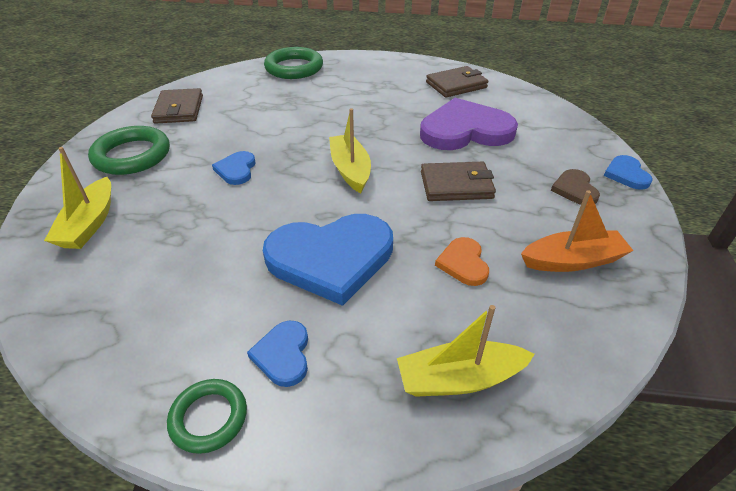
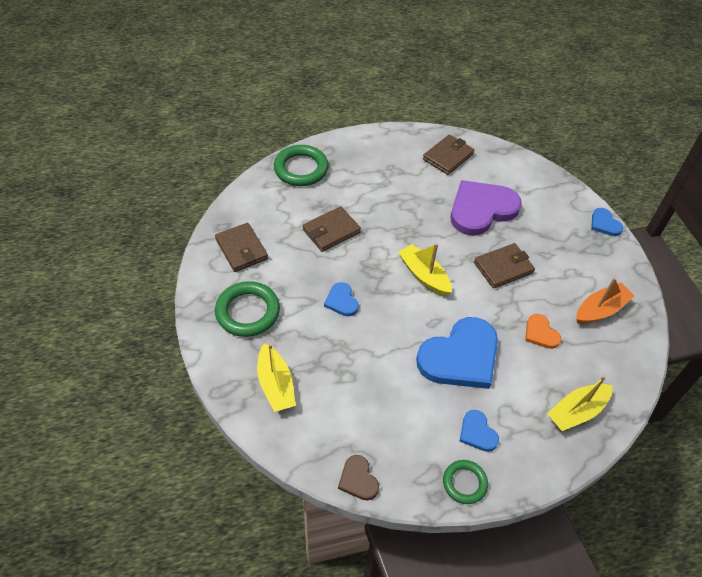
camera: 25 degrees left, 10 degrees up
(280, 114) = (331, 231): none -> brown wallet
(575, 189) = (578, 248): brown heart -> brown heart (358, 479)

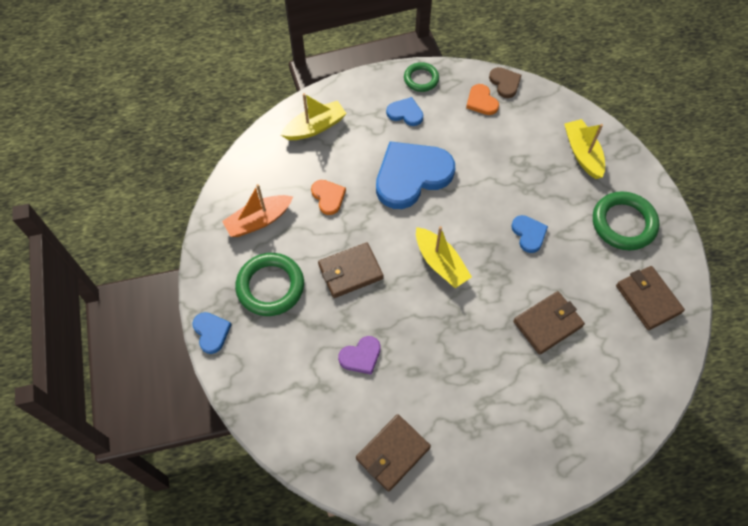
camera: 175 degrees left, 10 degrees up
(301, 169) = (598, 429): green ring -> green ring (270, 286)
(388, 451) = (481, 101): none -> orange heart
(477, 432) = (405, 113): blue heart -> blue heart turned 45 degrees counterclockwise
(481, 209) = (361, 356): purple heart -> purple heart, size x0.46

